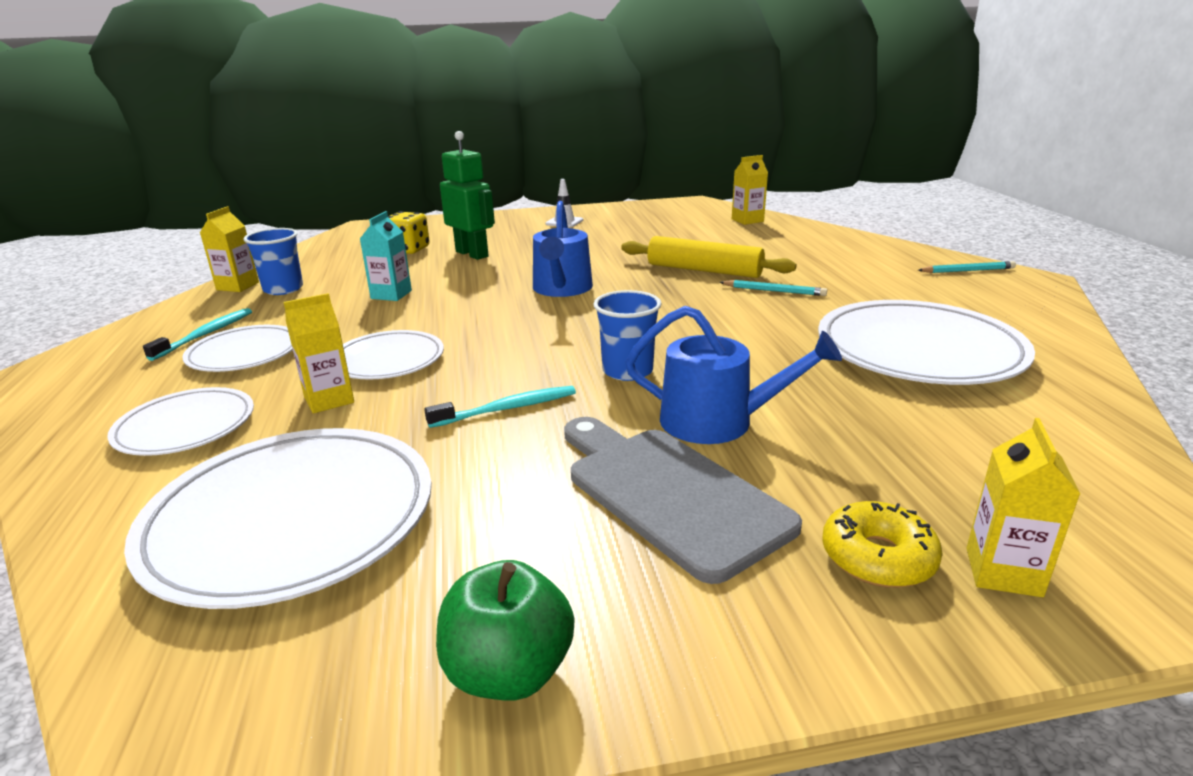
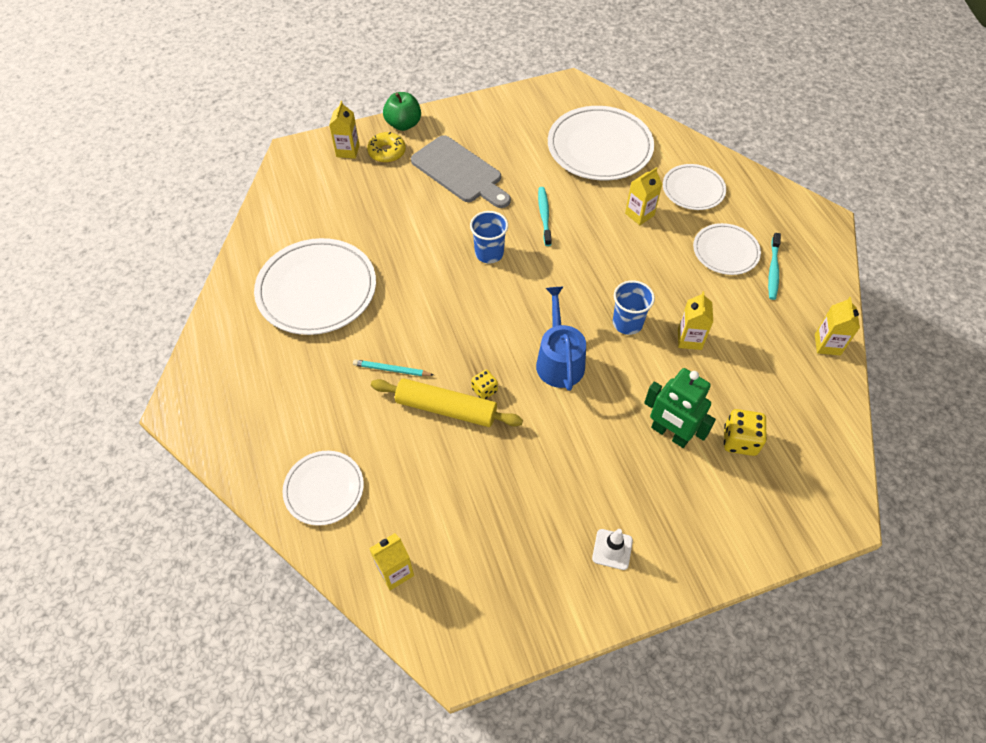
camera: 170 degrees right, 30 degrees up
(283, 289) = (784, 342): blue cup -> blue cup (627, 323)
(388, 360) = (632, 252): white plate -> white plate (324, 489)
(391, 294) = (689, 339): turquoise carton -> yellow carton
(507, 409) = (544, 216): turquoise toothbrush -> turquoise toothbrush turned 120 degrees clockwise
(509, 672) = (499, 109): green apple -> green apple (403, 124)
(658, 277) = (484, 390): none -> yellow dice
(718, 421) = (439, 215): blue watering can -> none
(967, 270) = (221, 425): turquoise pencil -> none

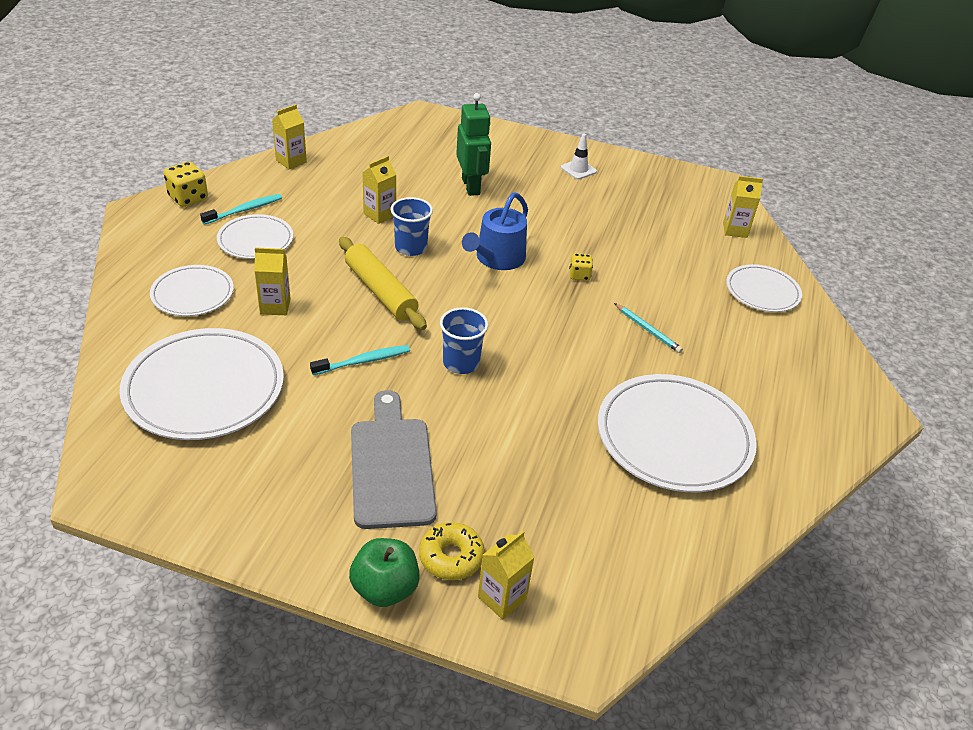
camera: 145 degrees left, 15 degrees down
(446, 409) = (622, 282): yellow rolling pin -> yellow rolling pin (380, 291)
(544, 216) = (363, 361): turquoise toothbrush -> turquoise toothbrush turned 150 degrees counterclockwise
(740, 440) = (430, 161): yellow dice -> yellow dice (188, 198)

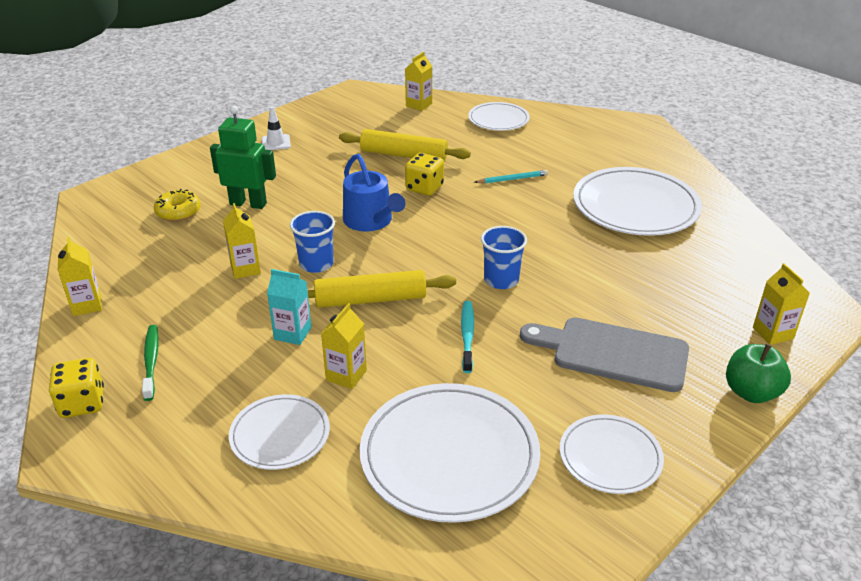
camera: 60 degrees left, 5 degrees down
(244, 210) = (151, 361): turquoise toothbrush -> green toothbrush
(255, 240) = (217, 365): white plate -> white plate (610, 457)
(312, 264) = (293, 333): none -> turquoise carton
(451, 557) = (726, 347): yellow donut -> yellow donut (178, 212)
(579, 275) = (424, 188): yellow dice -> yellow dice, size x1.62
(627, 247) = (404, 155): none -> yellow rolling pin

